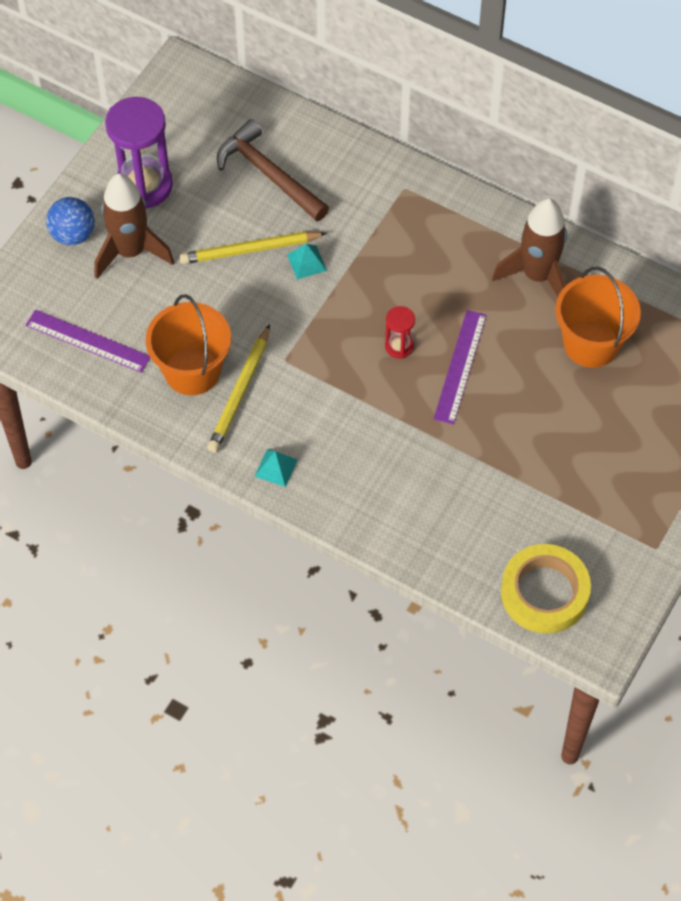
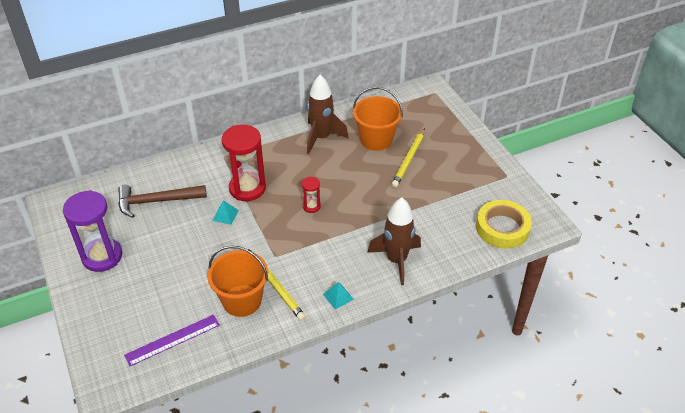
camera: 55 degrees left, 15 degrees down
(73, 234) = (95, 307): blue ball -> none
(130, 252) = (137, 286): brown rocket -> brown rocket (396, 260)
(250, 250) = (193, 233): yellow pencil -> yellow pencil (409, 159)
(371, 254) = (247, 188): none -> red hourglass
(460, 366) = (345, 190): purple ruler -> none

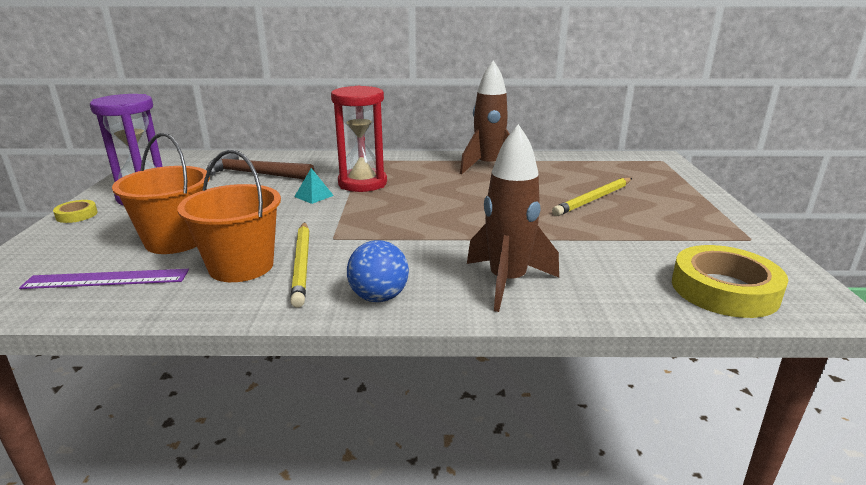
camera: 25 degrees right, 20 degrees down
(76, 293) = (77, 215): none -> yellow tape
(311, 206) = (426, 210): red hourglass -> none
(338, 296) = (379, 297): turquoise pyramid -> blue ball
(376, 139) = (558, 178): orange bucket -> orange bucket (175, 240)

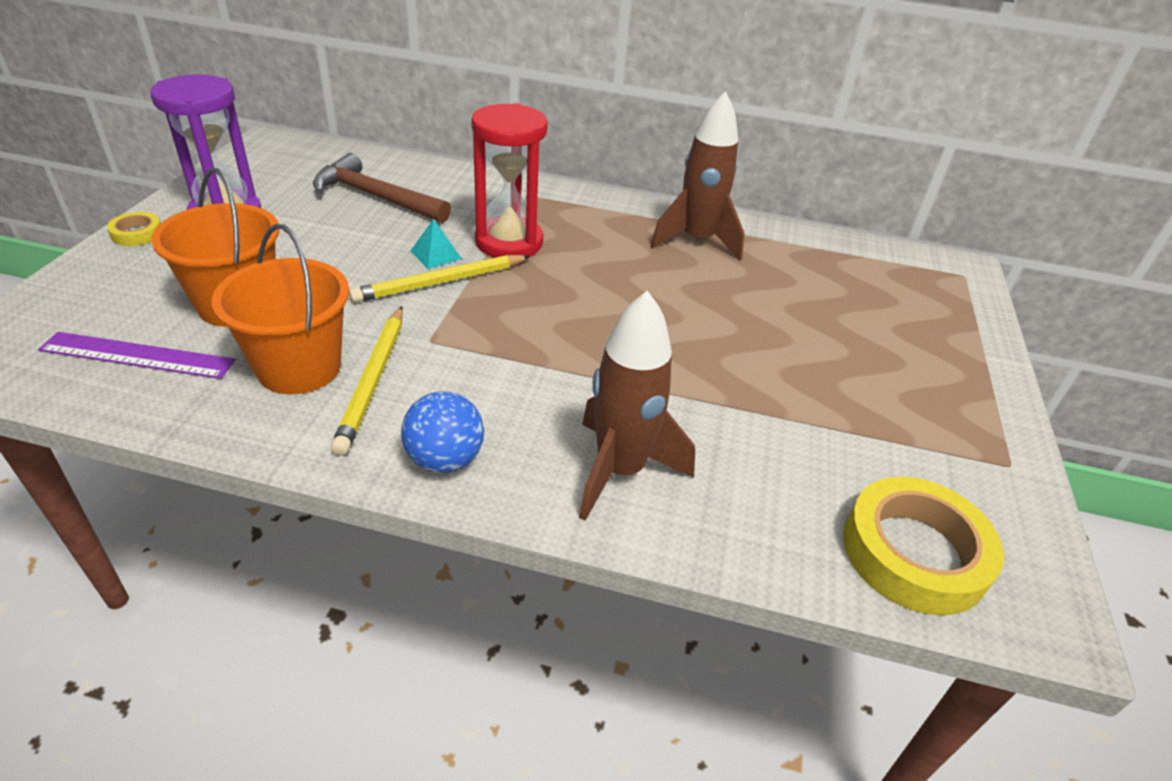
camera: 10 degrees right, 15 degrees up
(593, 199) = (817, 336): yellow pencil -> yellow pencil (440, 282)

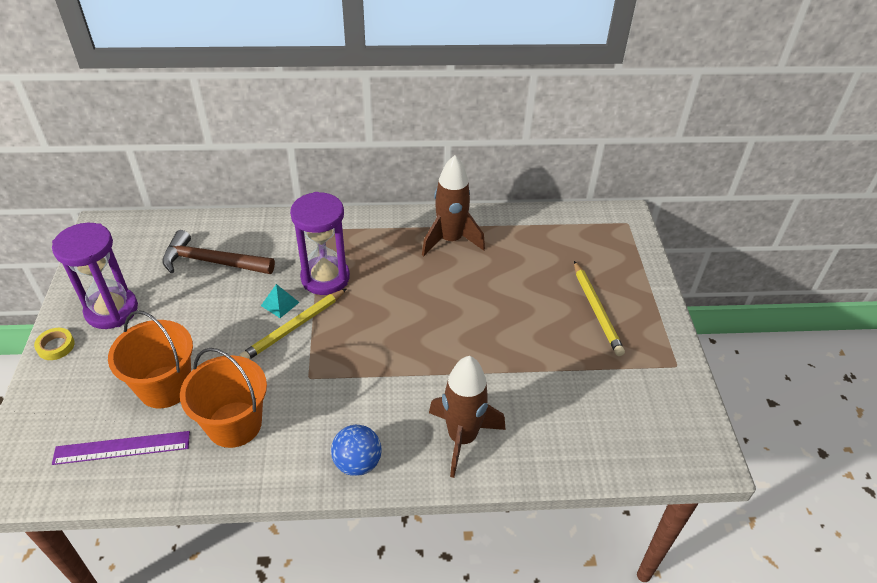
camera: 15 degrees left, 5 degrees up
(373, 380) = (287, 420): yellow pencil -> yellow pencil (596, 310)
(509, 242) = (325, 278): red hourglass -> purple hourglass
(914, 553) = (635, 441): yellow tape -> none

